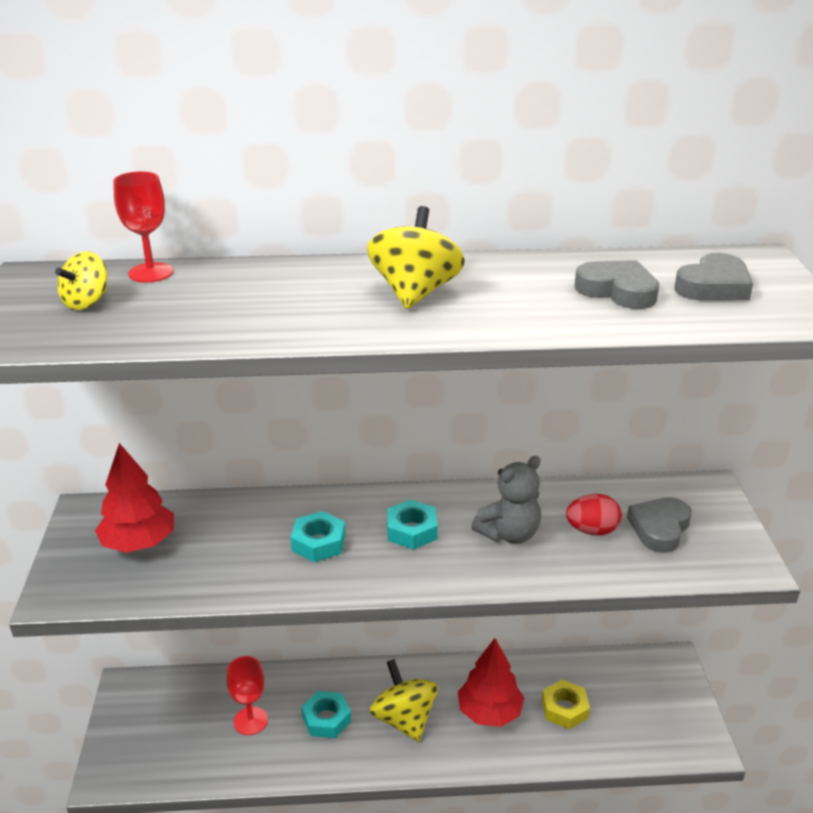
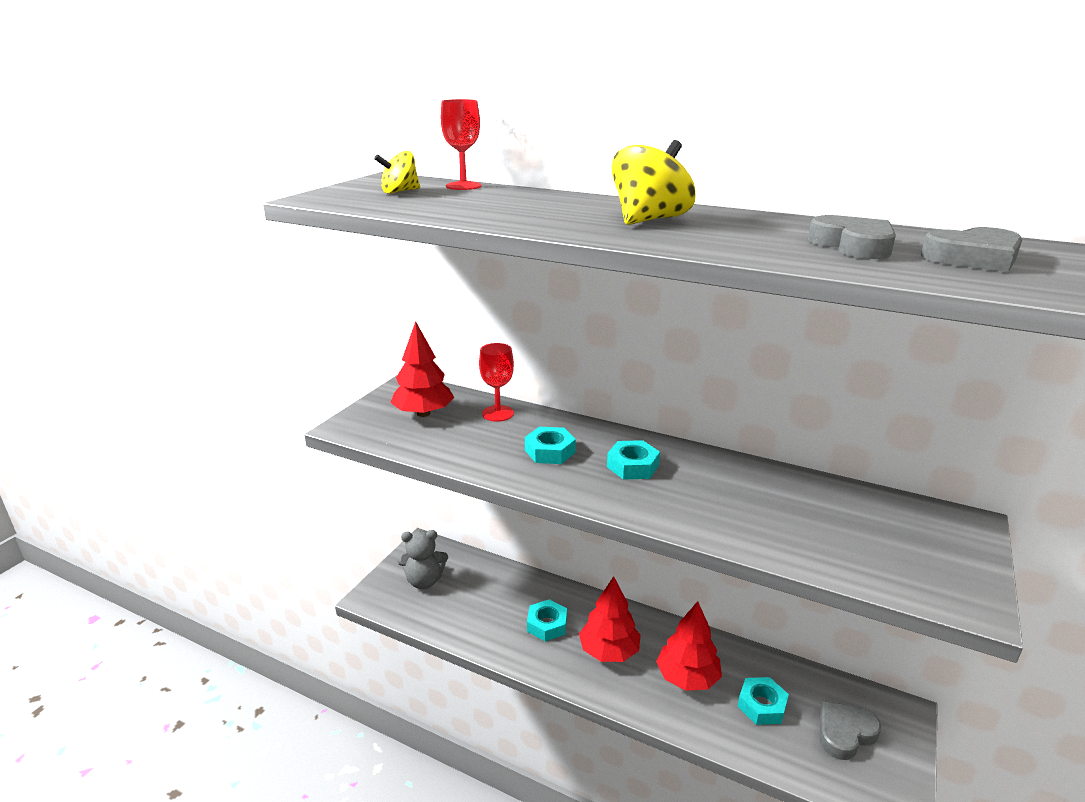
camera: 30 degrees right, 5 degrees down
(250, 721) = (490, 602): red goblet -> red goblet (498, 413)
(404, 719) = (609, 651): yellow spinning top -> red tree
(509, 534) = (719, 495): grey teddy bear -> grey teddy bear (424, 581)
(564, 709) = (762, 705): yellow nut -> turquoise nut
(592, 530) = (805, 517): red egg -> none
(659, 528) = (882, 538): grey heart -> grey heart (844, 733)

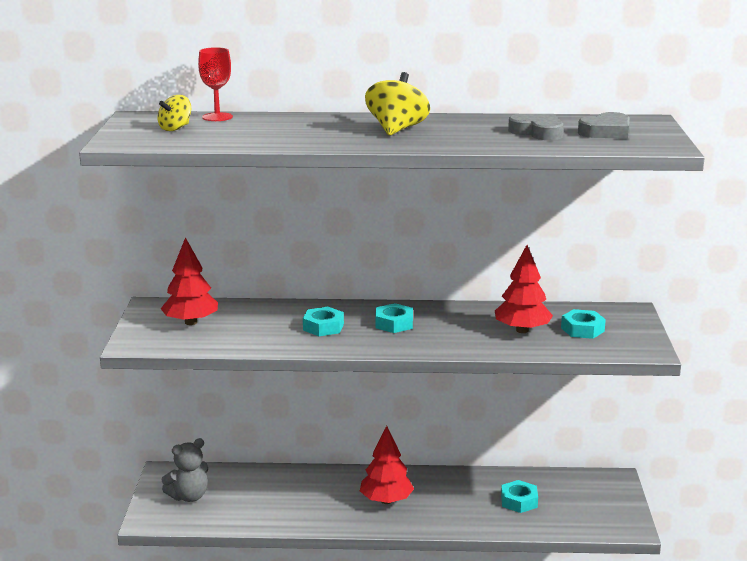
camera: 25 degrees left, 5 degrees down
(498, 413) = (255, 310): red goblet -> none
(547, 625) = (323, 497): turquoise nut -> turquoise nut (582, 329)
(687, 677) = (456, 500): red tree -> red tree (522, 330)
(844, 733) = (582, 501): grey heart -> none

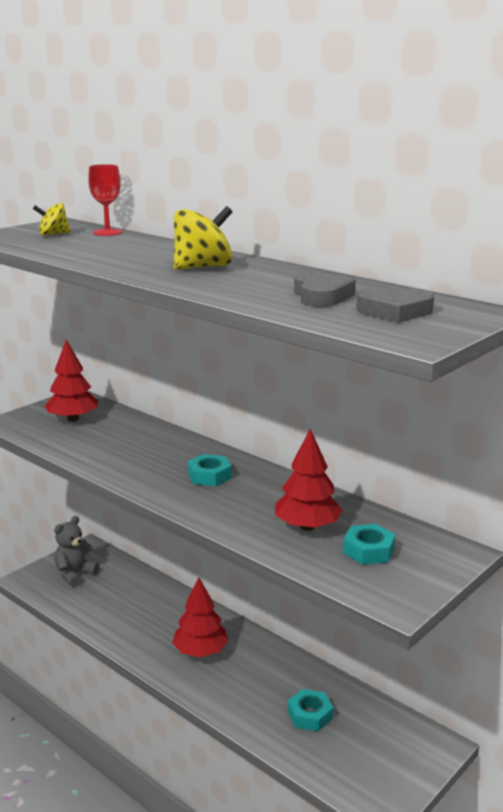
camera: 40 degrees right, 0 degrees up
(189, 496) = (75, 574): grey teddy bear -> grey teddy bear turned 120 degrees clockwise
(323, 327) = (151, 457): turquoise nut -> none

